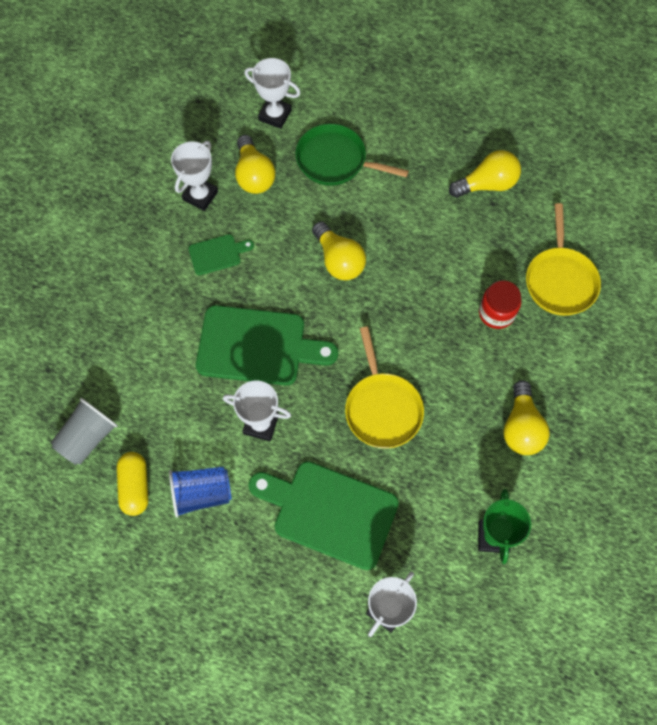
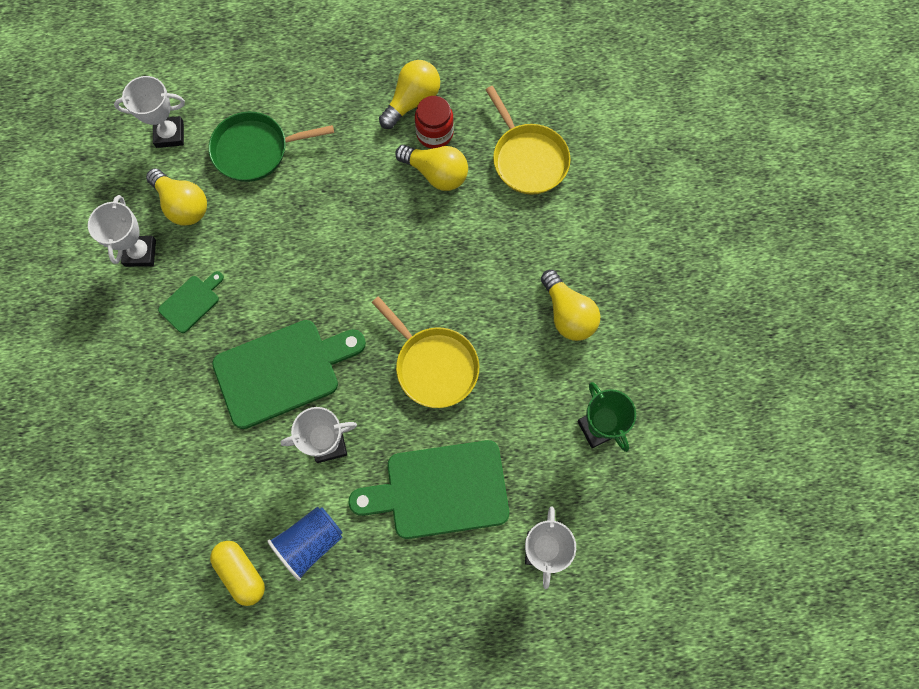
camera: 30 degrees left, 5 degrees up
(88, 437) = (166, 552): grey cup -> none
(338, 260) = (314, 246): yellow light bulb -> yellow light bulb (436, 173)
(496, 313) = (488, 219): red jar -> red jar (434, 133)

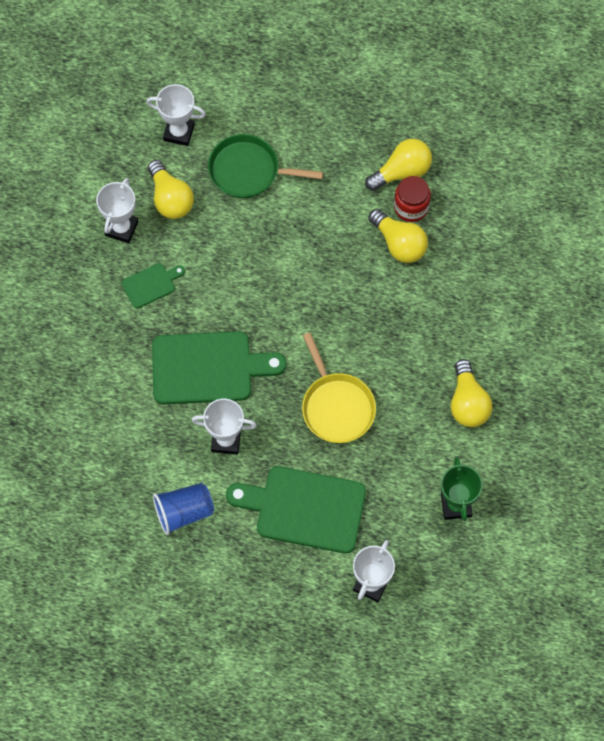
camera: 20 degrees right, 5 degrees down
(241, 573) = (121, 516): yellow capsule -> none
(528, 159) = (485, 257): yellow pan -> none

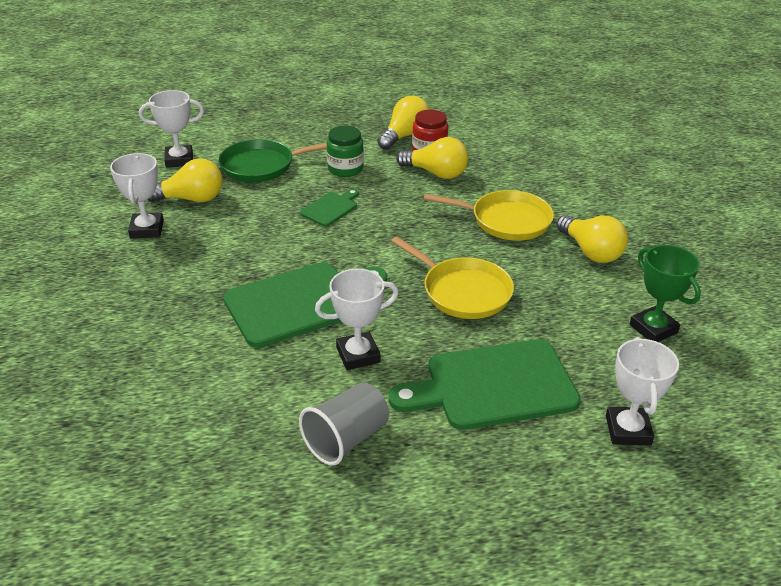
camera: 25 degrees left, 30 degrees down
(151, 284) = (199, 259): green cutting board -> green cutting board (331, 208)
(170, 199) = (191, 199): yellow light bulb -> yellow light bulb turned 45 degrees counterclockwise
(184, 512) = (346, 439): blue cup -> grey cup
(321, 205) = (345, 169): none -> green jar
(422, 335) = (506, 221): none -> yellow pan

